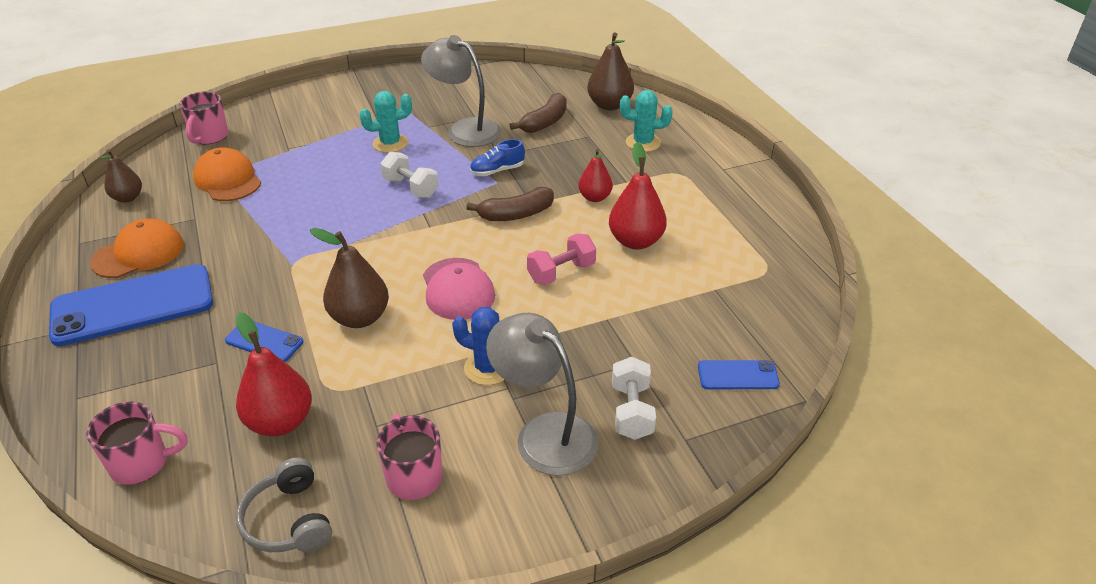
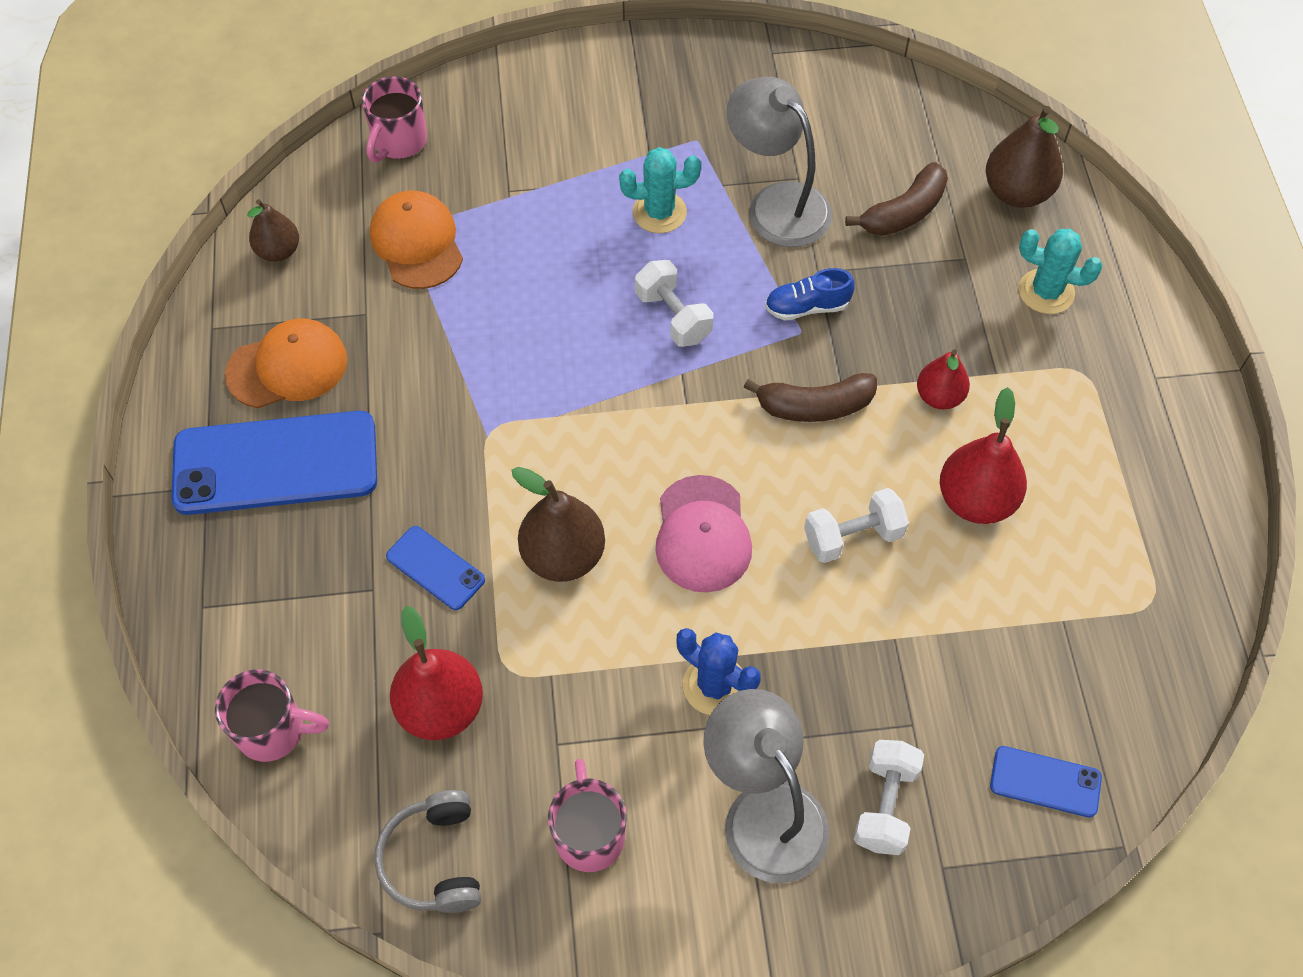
camera: 15 degrees right, 20 degrees up
(561, 272) = (852, 537): pink dumbbell -> white dumbbell

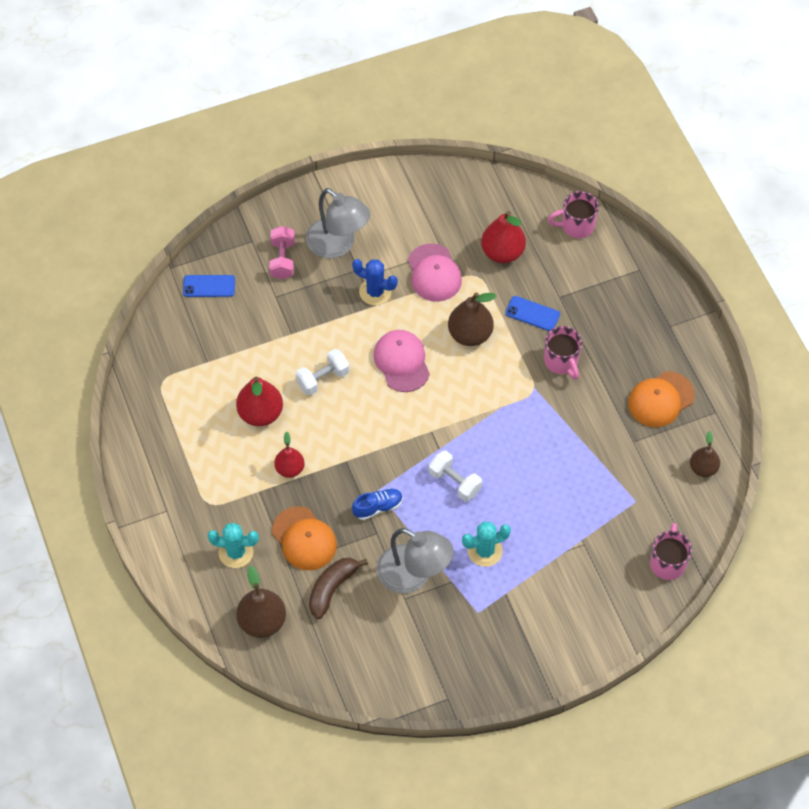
camera: 165 degrees right, 0 degrees up
(275, 464) = (639, 346): blue phone -> none
(417, 243) = (624, 494): orange cap -> orange cap (304, 539)
(435, 860) = (479, 193): grey headphones -> none
(589, 697) = (434, 273): none -> pink cap
(589, 834) = (414, 218): pink mug -> pink mug (561, 362)
(815, 406) = (359, 446): brown banana -> none
(885, 805) = (282, 260): white dumbbell -> pink dumbbell

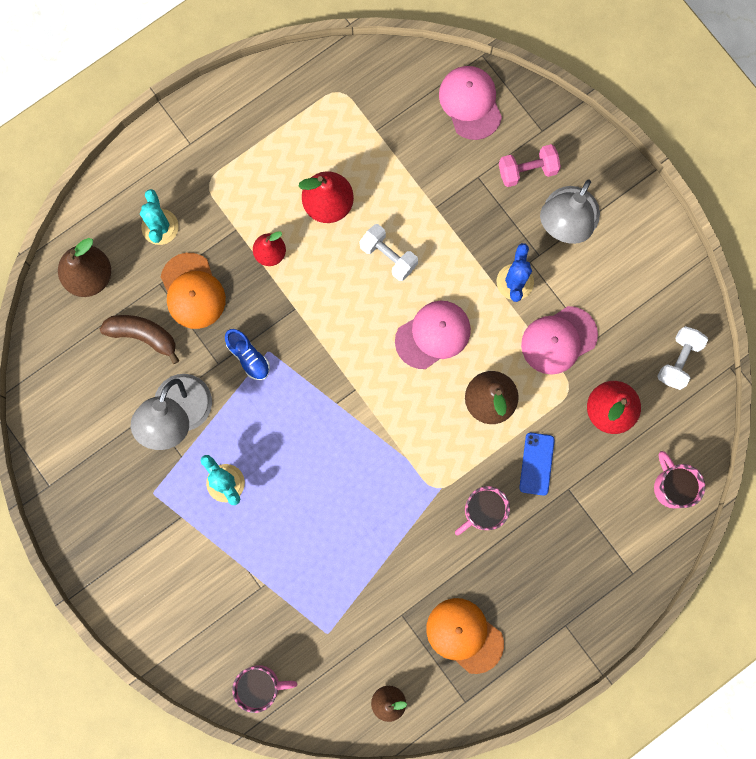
camera: 75 degrees right, 20 degrees up
(209, 286) = (470, 103): blue phone -> pink cap
(304, 539) = (192, 291): orange cap -> orange cap turned 60 degrees counterclockwise
(454, 482) = (299, 430): white dumbbell -> white dumbbell (678, 360)

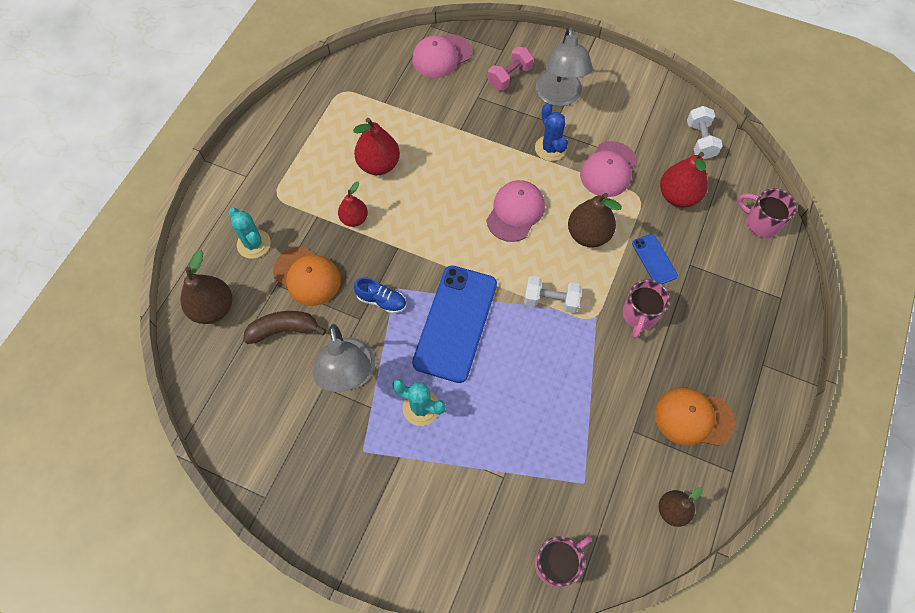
camera: 30 degrees left, 15 degrees down
(304, 419) = (455, 323): none -> blue phone
(388, 256) = (446, 177): white dumbbell -> white dumbbell (550, 300)
(470, 103) = (441, 56): pink cap -> pink cap turned 75 degrees counterclockwise

